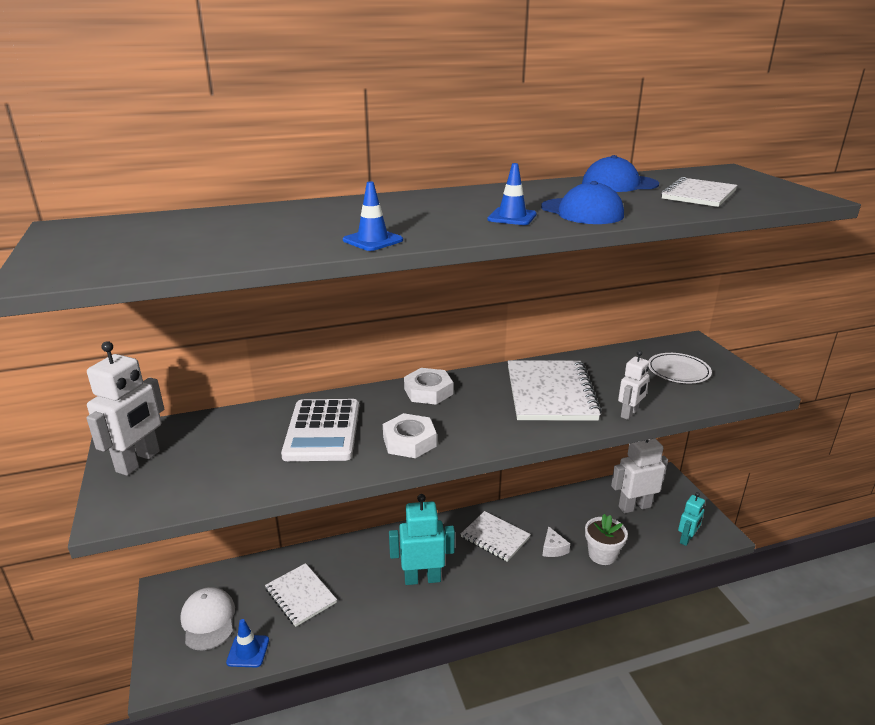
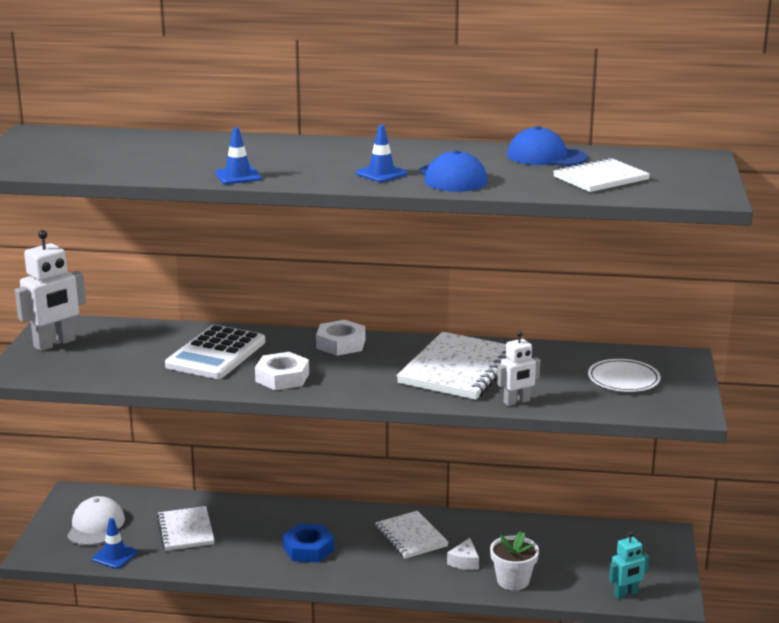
camera: 25 degrees right, 5 degrees down
(422, 578) = (308, 549): turquoise robot -> blue nut
(634, 506) = (596, 551): white robot -> none

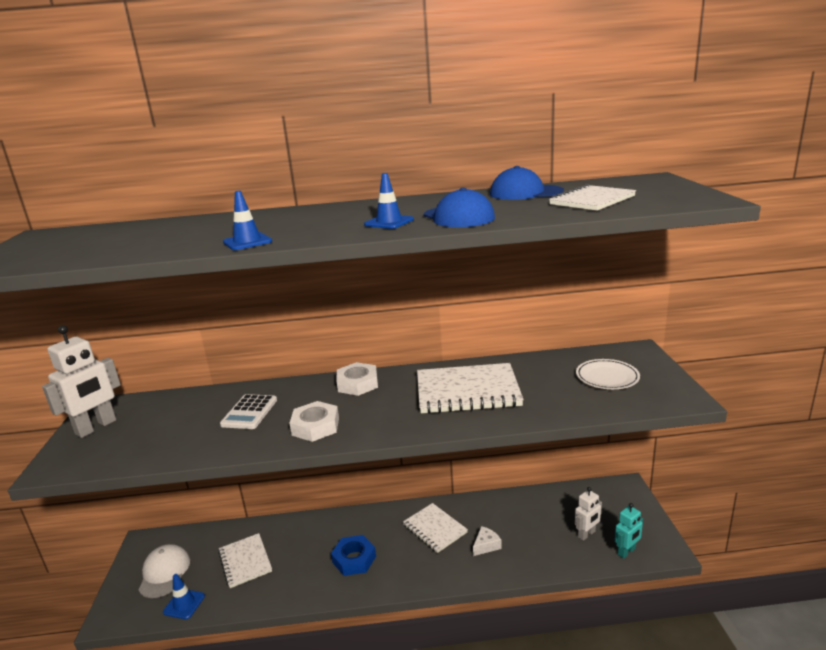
camera: 10 degrees left, 0 degrees up
(216, 354) = (249, 412): white calculator -> white calculator, size x0.64
(458, 369) = (467, 391): white notebook -> white notebook turned 75 degrees clockwise
(464, 561) = (486, 545): white cheese -> white cheese turned 135 degrees counterclockwise
(513, 580) = (532, 557): white flower pot -> none
(516, 402) = (533, 415): white robot -> white robot (586, 534)

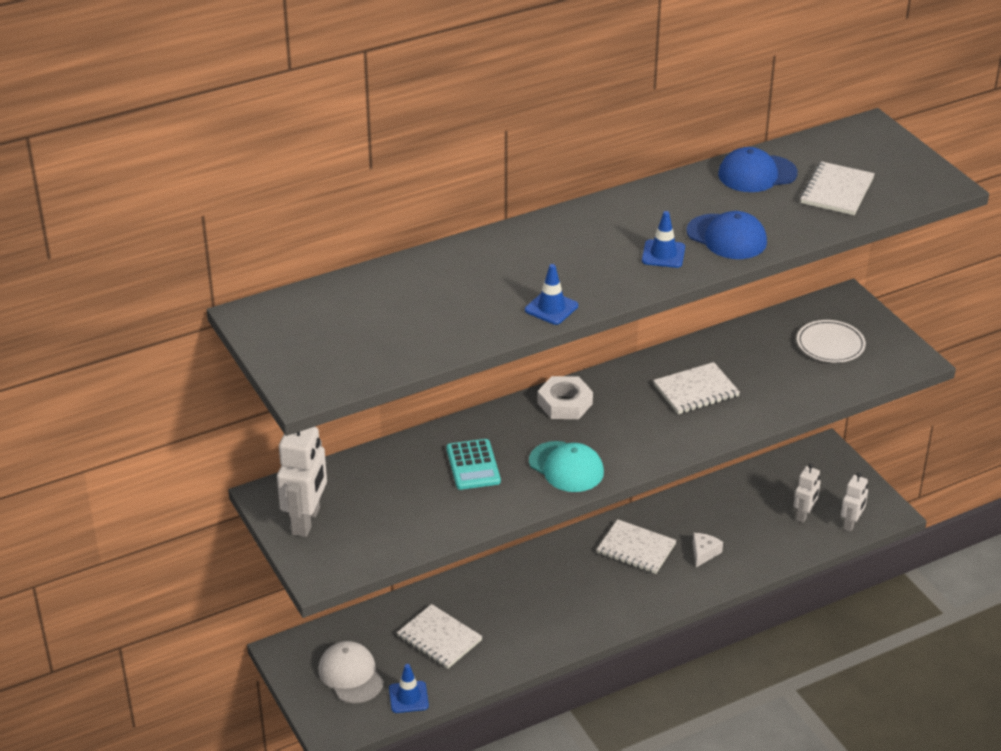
camera: 25 degrees left, 15 degrees up
(249, 412) = (473, 465): white calculator -> turquoise calculator
(315, 426) = (566, 467): white nut -> turquoise cap
(354, 559) = (566, 603): blue nut -> none
(467, 391) = (696, 390): white notebook -> white notebook, size x0.62
(626, 552) = (851, 524): turquoise robot -> white robot

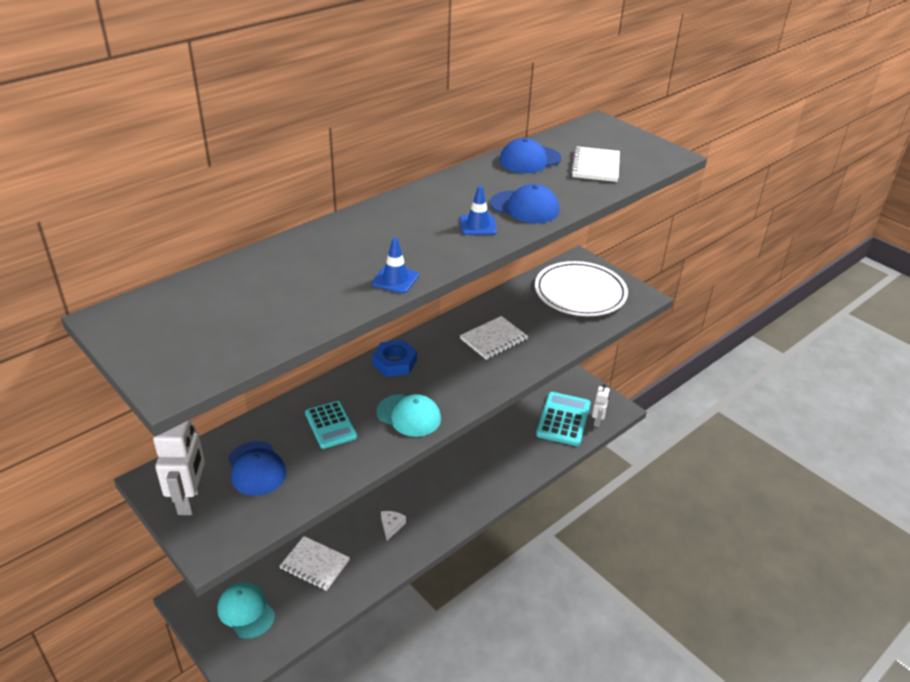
camera: 15 degrees left, 0 degrees up
(351, 675) = (246, 611): white cap -> turquoise cap
(381, 500) = (256, 468): none -> blue cap
(408, 697) = (298, 623): blue traffic cone -> none
(564, 403) = (394, 362): white nut -> blue nut
(636, 549) = (451, 464): white notebook -> none
(704, 553) = (501, 459): white cheese -> white cheese (391, 526)
(804, 515) = (563, 419): white robot -> turquoise calculator
(830, 344) = (580, 293): white plate -> white plate, size x1.81

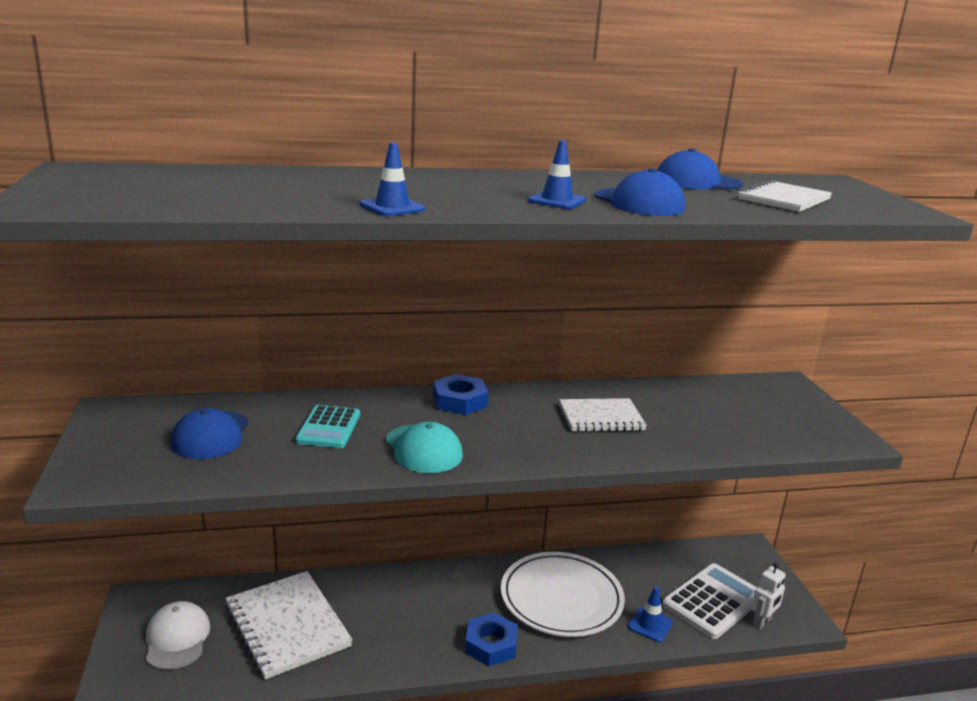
camera: 30 degrees right, 15 degrees down
(190, 499) = (119, 435): white robot -> none
(246, 611) = (177, 638): turquoise cap -> white cap
(315, 564) = (287, 626): white notebook -> white notebook, size x1.61
(391, 526) = (403, 626): white cheese -> none
(455, 512) = (491, 644): none -> blue nut
(538, 453) = (650, 625): none -> blue traffic cone
(563, 419) = (713, 601): turquoise calculator -> white calculator
(580, 293) = (761, 411): white plate -> white plate (561, 598)

